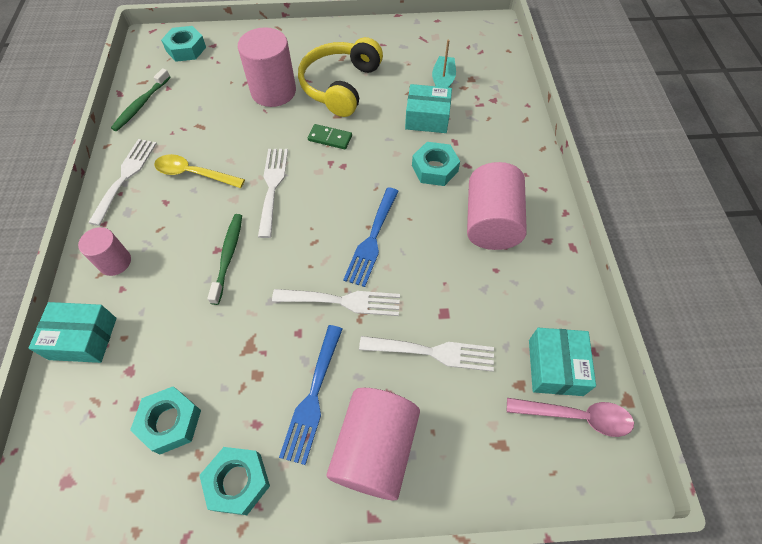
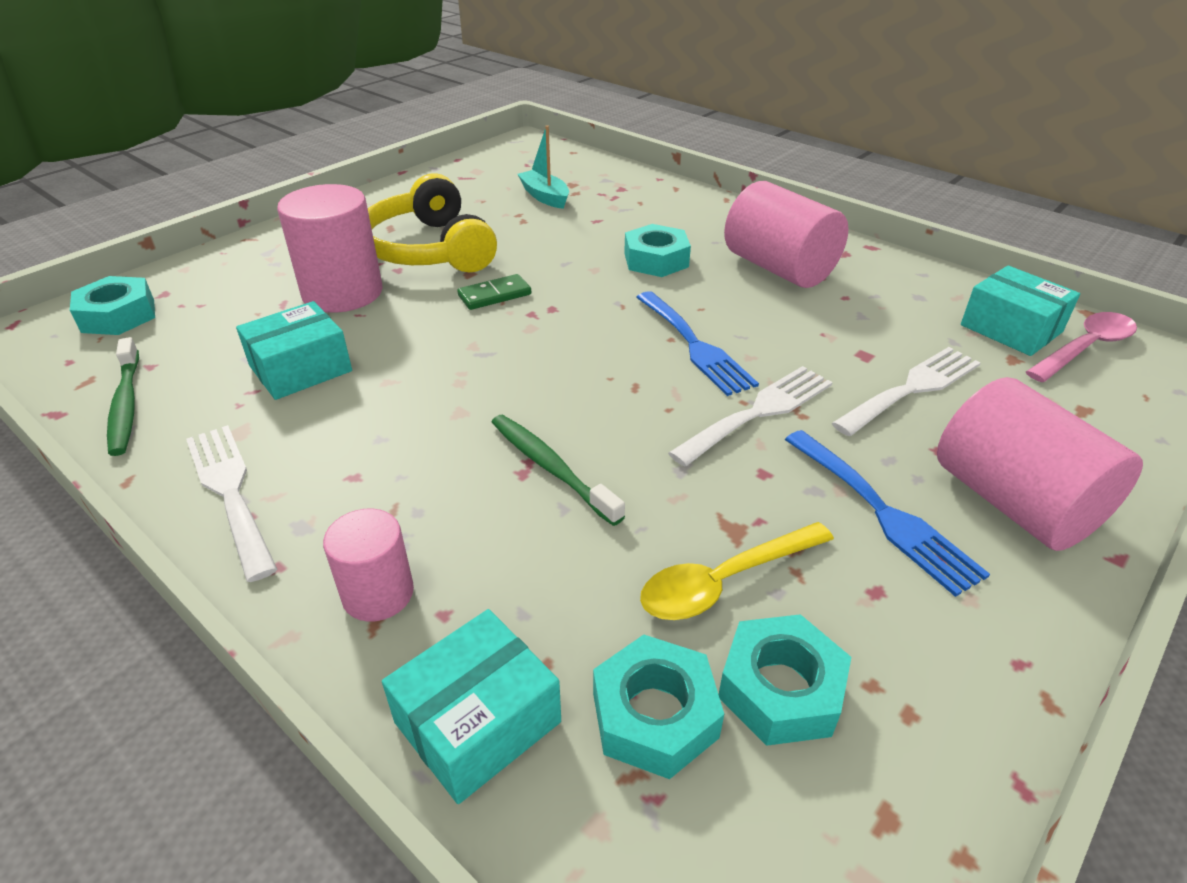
camera: 45 degrees left, 20 degrees down
(193, 173) = (351, 423): yellow spoon -> yellow spoon (723, 581)
(238, 482) = (962, 663): turquoise nut -> turquoise nut (654, 715)
(272, 187) = (494, 371): white fork -> none
(427, 118) = (578, 229): turquoise box -> turquoise box (300, 368)

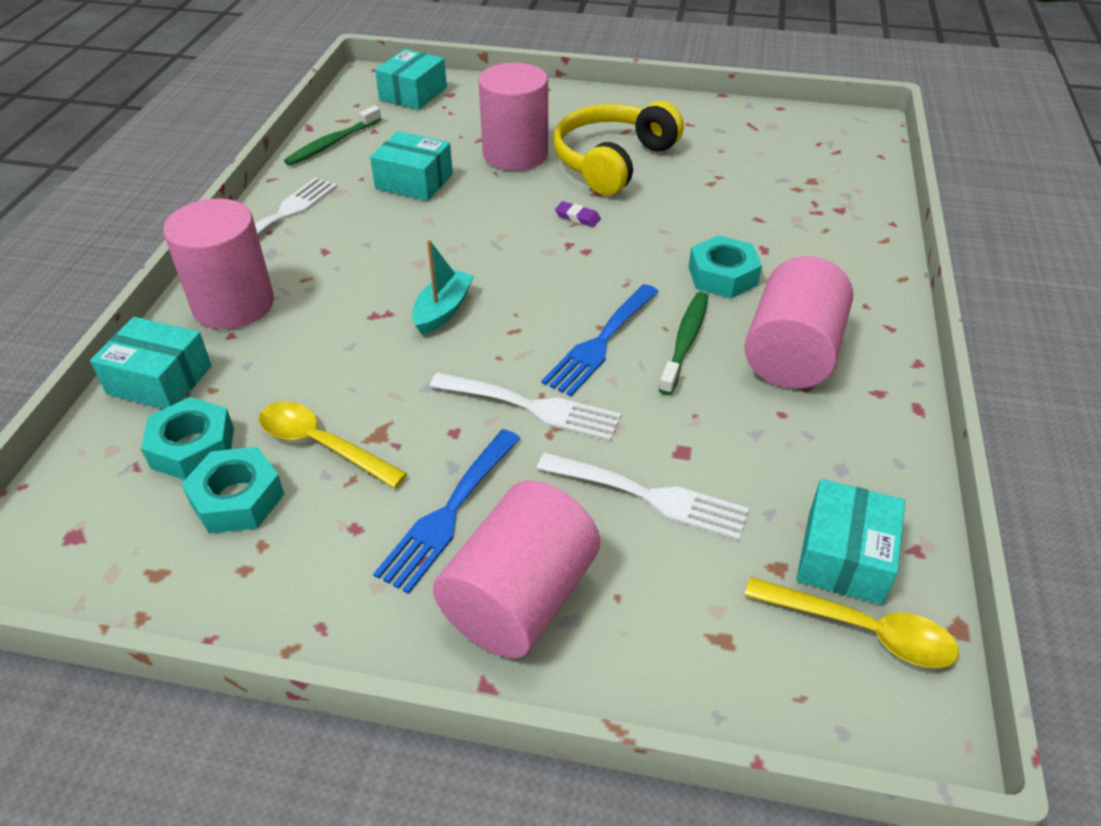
camera: 60 degrees right, 5 degrees up
(118, 315) = (413, 94): turquoise nut -> turquoise box
(378, 593) = (233, 304): pink cylinder -> pink cylinder, size x1.75
(494, 295) = (577, 217): green domino -> purple eraser
(545, 197) = (767, 176): turquoise boat -> turquoise boat (443, 310)
(550, 467) = (387, 325): green toothbrush -> green toothbrush (685, 341)
(1085, 348) = (863, 630): pink spoon -> yellow spoon

